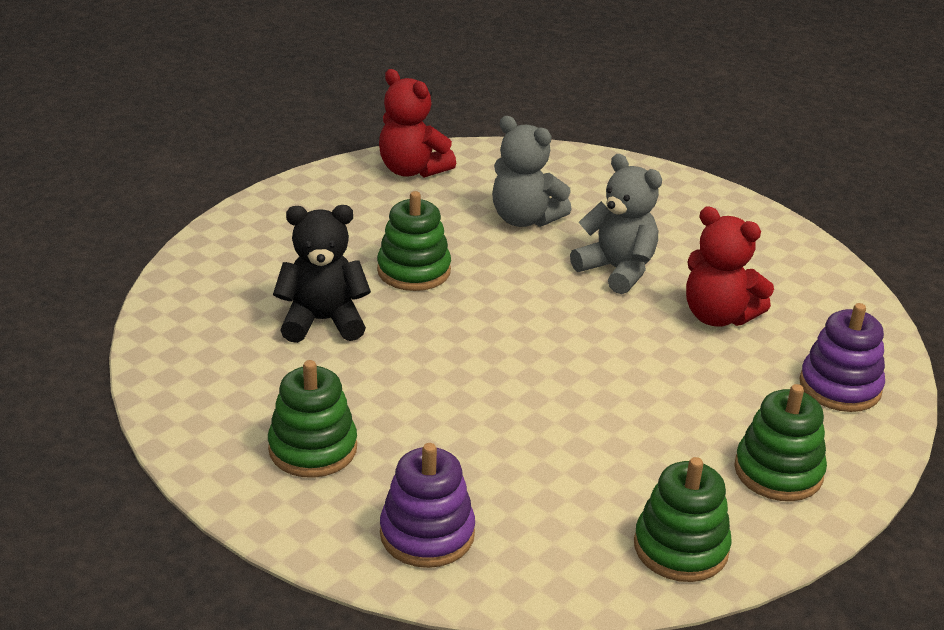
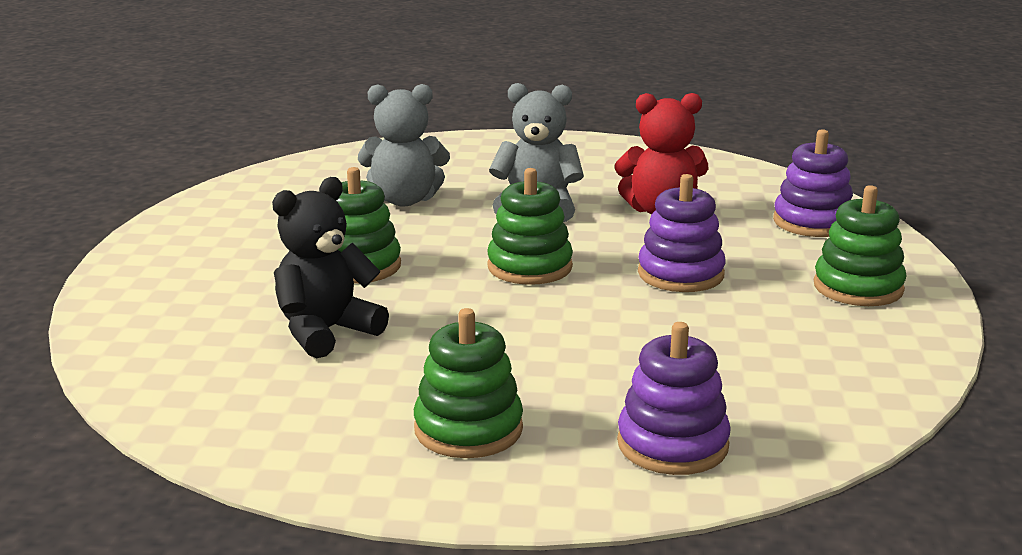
camera: 35 degrees left, 10 degrees down
(412, 170) = (244, 198): red teddy bear -> none
(644, 388) = (680, 274): none -> purple stacking toy
(680, 548) = (874, 363): green stacking toy -> green stacking toy (529, 267)

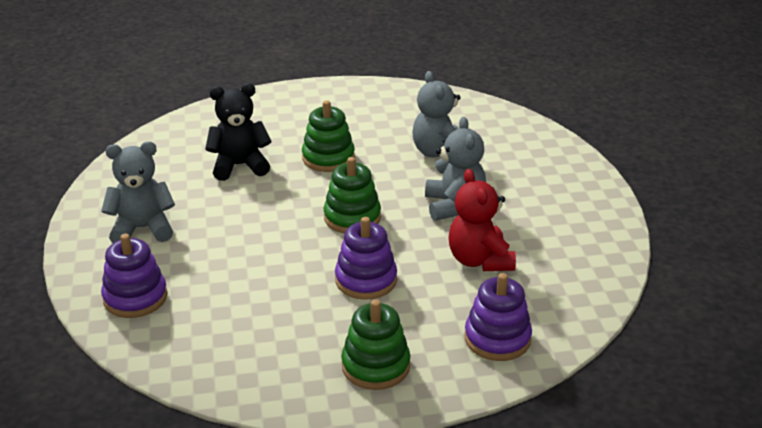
camera: 75 degrees right, 10 degrees up
(326, 332) = (239, 166): black teddy bear -> black teddy bear turned 45 degrees counterclockwise
(468, 429) = (142, 229): green stacking toy -> grey teddy bear

